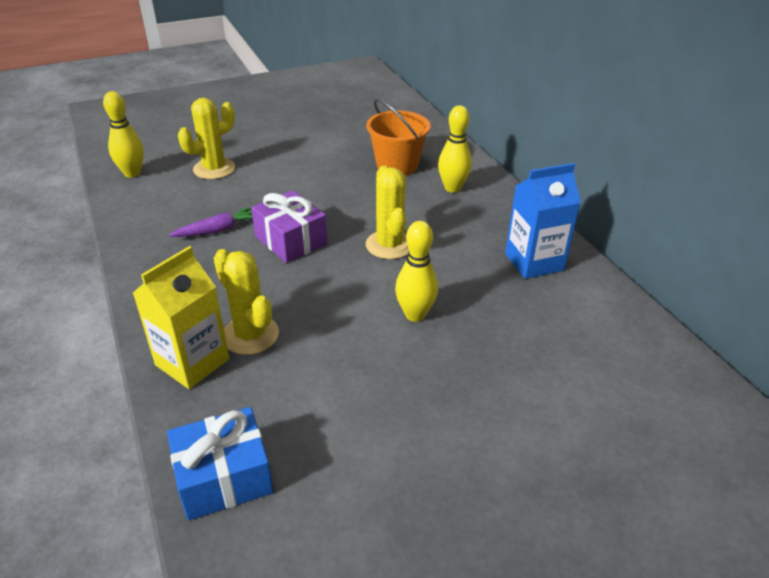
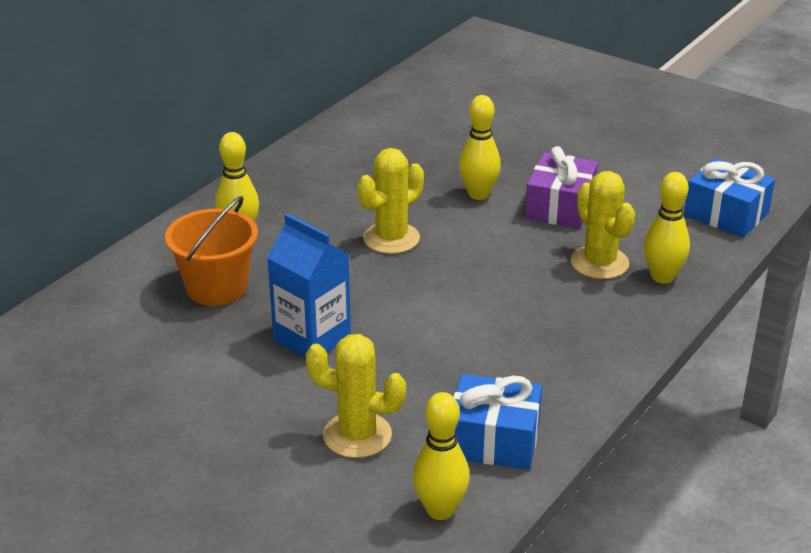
camera: 120 degrees left, 5 degrees down
(150, 206) = (494, 440): none -> blue gift
(192, 362) = (662, 277): yellow carton -> yellow bowling pin
(218, 230) = (481, 358): purple carrot -> none
(250, 335) = (599, 263): yellow cactus -> yellow cactus turned 45 degrees counterclockwise
(291, 240) = (447, 300): purple gift -> purple gift (560, 207)
(534, 262) = (339, 159): blue carton -> blue carton (312, 339)

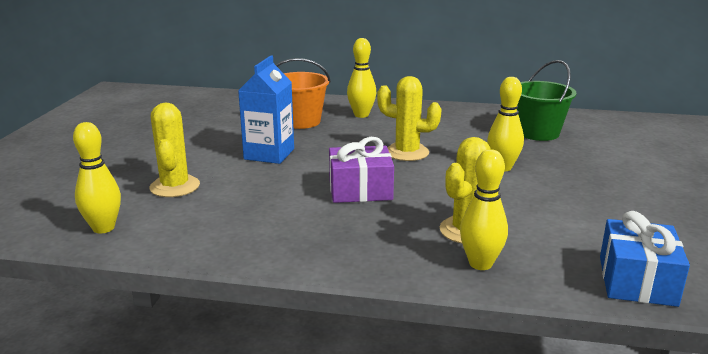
camera: 65 degrees right, 10 degrees down
(407, 140) = (538, 133): none -> green bucket
(494, 440) = (191, 232): blue gift -> none
(560, 207) = (529, 199): purple gift -> purple gift (360, 190)

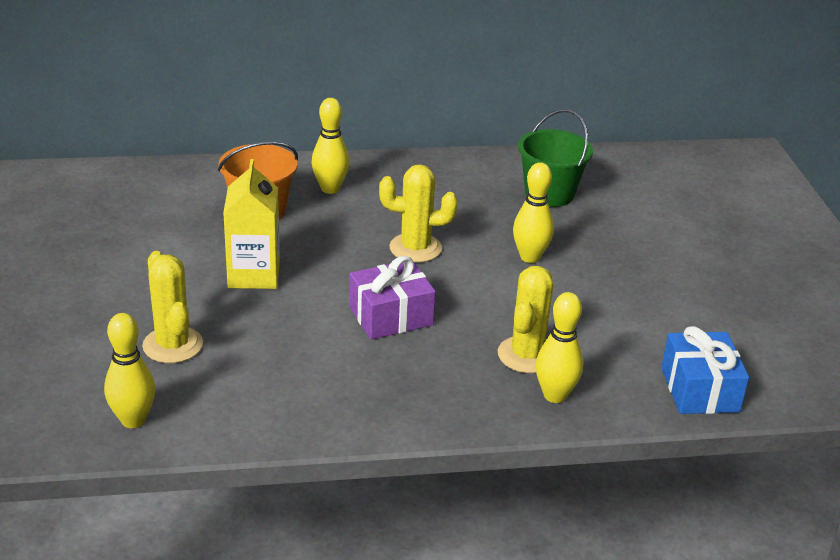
camera: 20 degrees left, 10 degrees up
(269, 154) = (254, 275): blue carton -> yellow carton

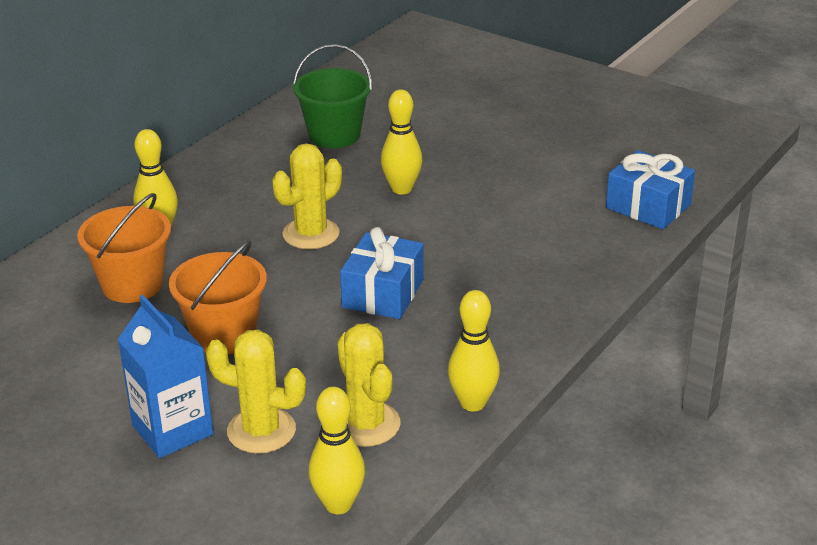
camera: 45 degrees left, 0 degrees up
(132, 309) = (172, 430): none -> blue carton
(254, 275) = (223, 335): yellow carton -> orange bucket
(391, 316) = (383, 293): purple gift -> blue gift
(526, 355) = (517, 256): yellow cactus -> yellow cactus (366, 424)
(555, 395) = (579, 270): yellow bowling pin -> yellow bowling pin (473, 403)

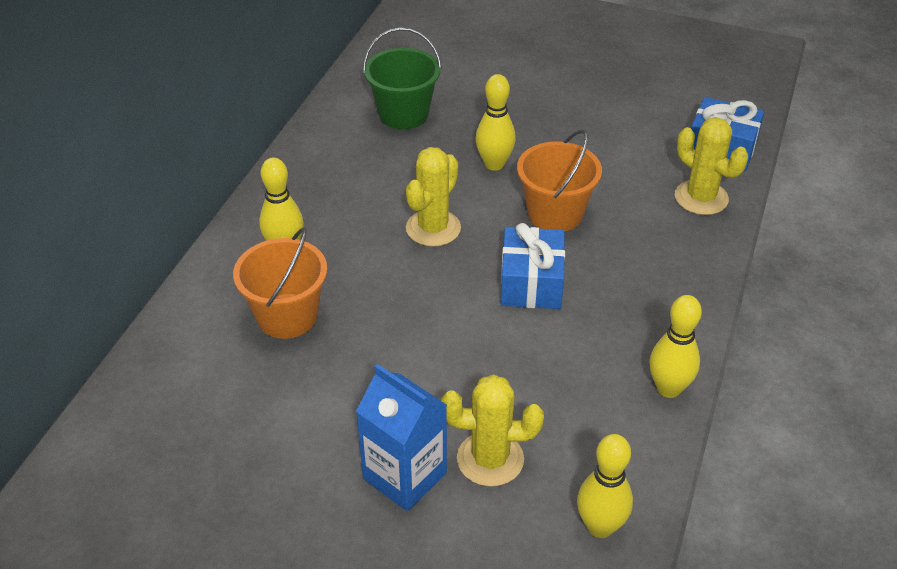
camera: 15 degrees left, 10 degrees up
(223, 335) = (403, 357): orange bucket -> orange bucket (555, 214)
(366, 424) = (584, 431): yellow cactus -> yellow cactus (701, 198)

